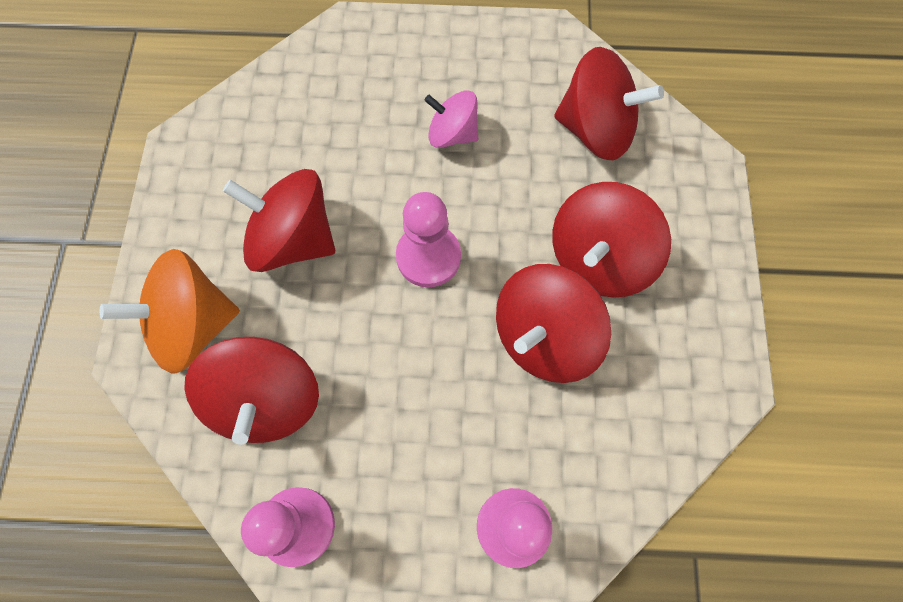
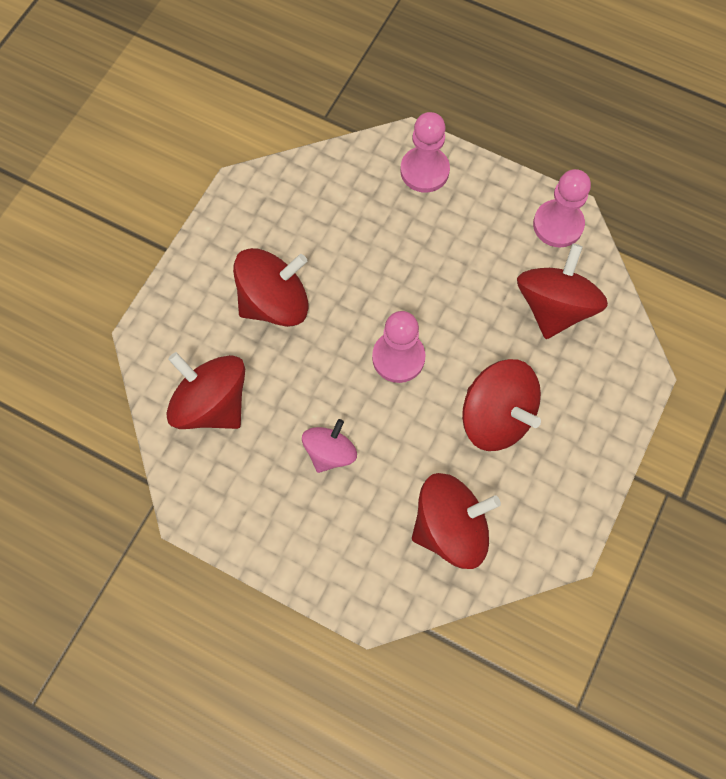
camera: 155 degrees left, 0 degrees up
(193, 325) = (593, 382): orange spinning top -> none
(452, 134) = (330, 452): pink spinning top -> pink spinning top turned 105 degrees counterclockwise
(544, 337) = (345, 267): red spinning top -> red spinning top (450, 527)

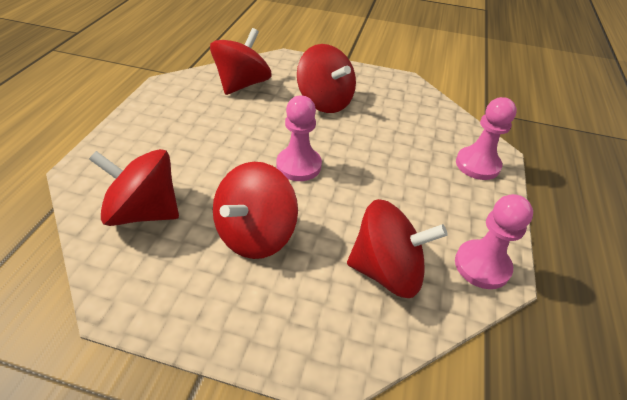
camera: 75 degrees right, 25 degrees down
(330, 452) = (211, 137): pink spinning top -> none
(450, 527) = (144, 212): red spinning top -> red spinning top turned 135 degrees clockwise

